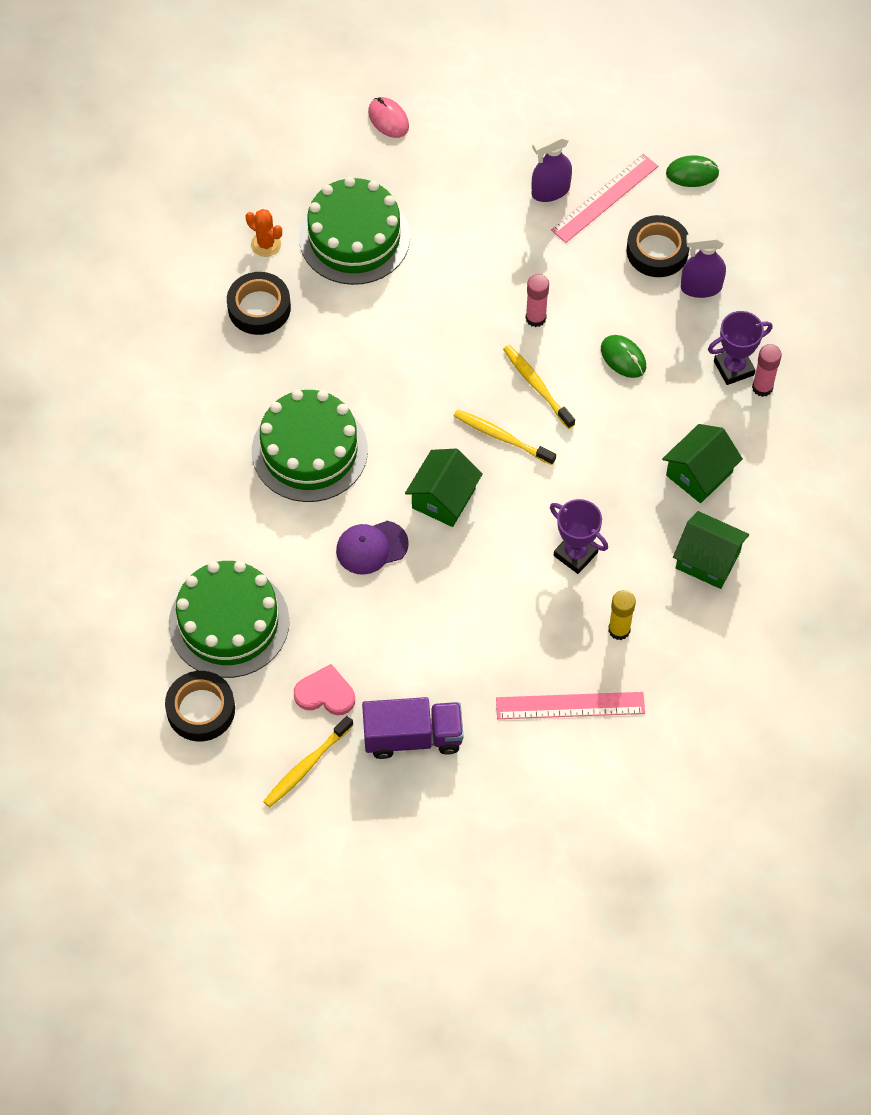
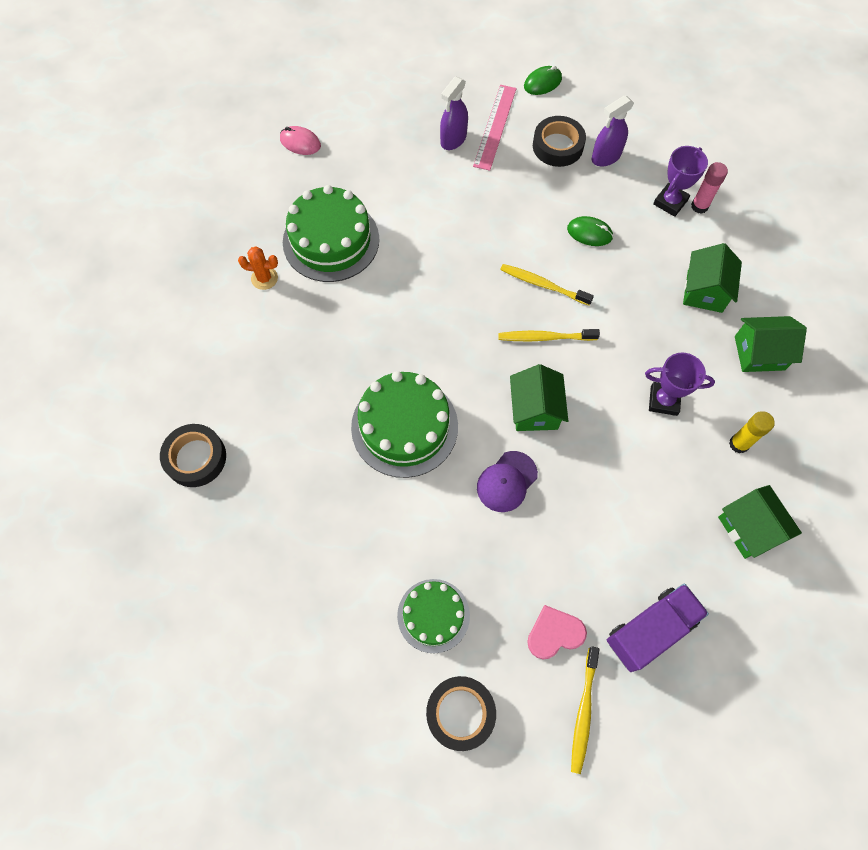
camera: 30 degrees left, 5 degrees up
(229, 622) = (433, 615): green cake -> green cake, size x0.62
(259, 308) = (290, 331): black tape -> black tape (195, 458)
(535, 318) = (507, 235): pink glue stick -> none
(570, 705) = (749, 528): pink ruler -> green house

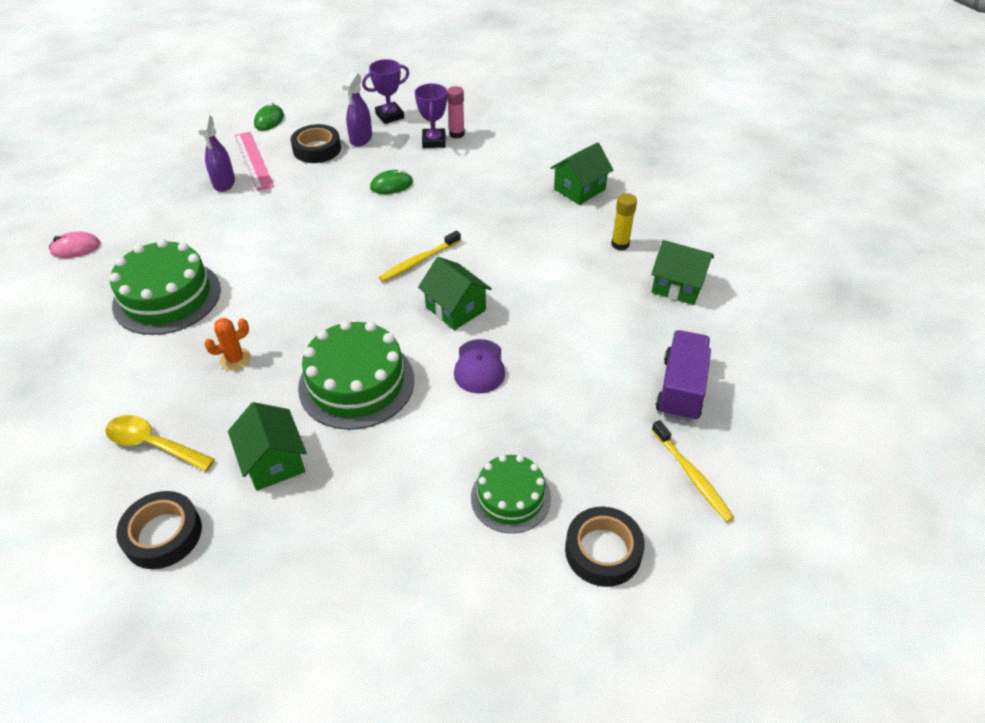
camera: 40 degrees left, 20 degrees down
(236, 377) = (153, 444): none -> yellow spoon
(264, 278) = (120, 356): orange cactus -> orange cactus (235, 359)
(543, 285) = (385, 231): yellow toothbrush -> none
(554, 633) = (617, 440): pink heart -> none
(663, 400) = (544, 249): purple trophy -> purple trophy (390, 116)
(704, 291) = (508, 176): green house -> green house (274, 461)

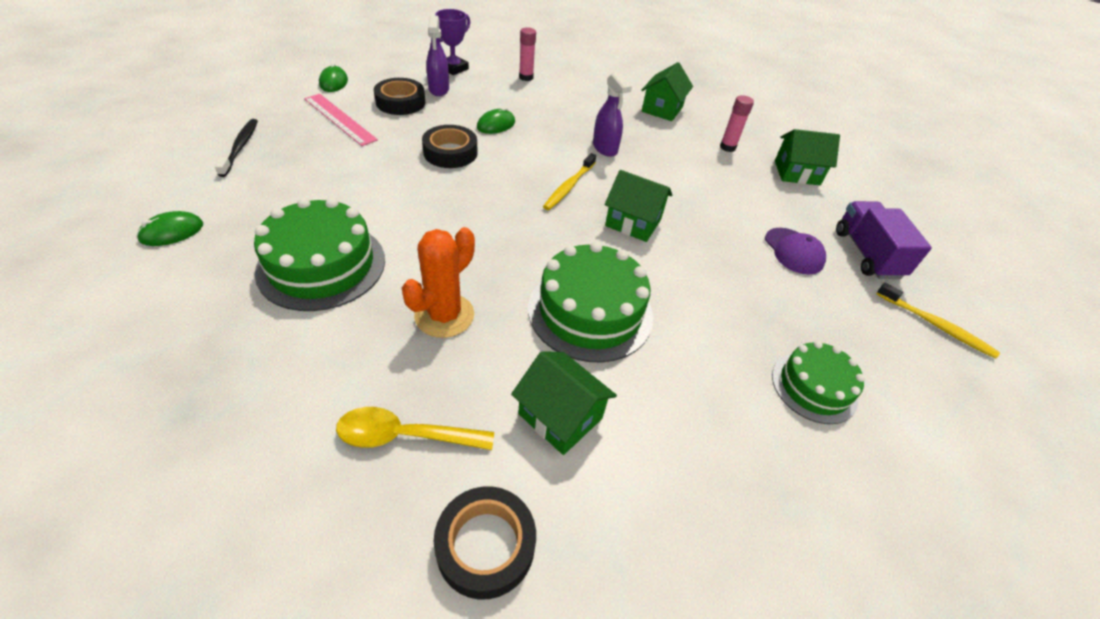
camera: 25 degrees left, 0 degrees up
(75, 248) = (172, 232): pink mouse -> green mouse
(160, 178) = (240, 147): none -> black toothbrush
(224, 183) = (319, 143): purple spray bottle -> purple spray bottle (605, 148)
(235, 359) = (444, 315): orange cactus -> orange cactus, size x1.66
(434, 141) = (509, 85): purple trophy -> none
(479, 366) = (693, 270): purple cap -> purple cap (793, 251)
(603, 551) = (928, 415): black tape -> black tape (450, 152)
(620, 244) = (727, 147): yellow glue stick -> pink glue stick

